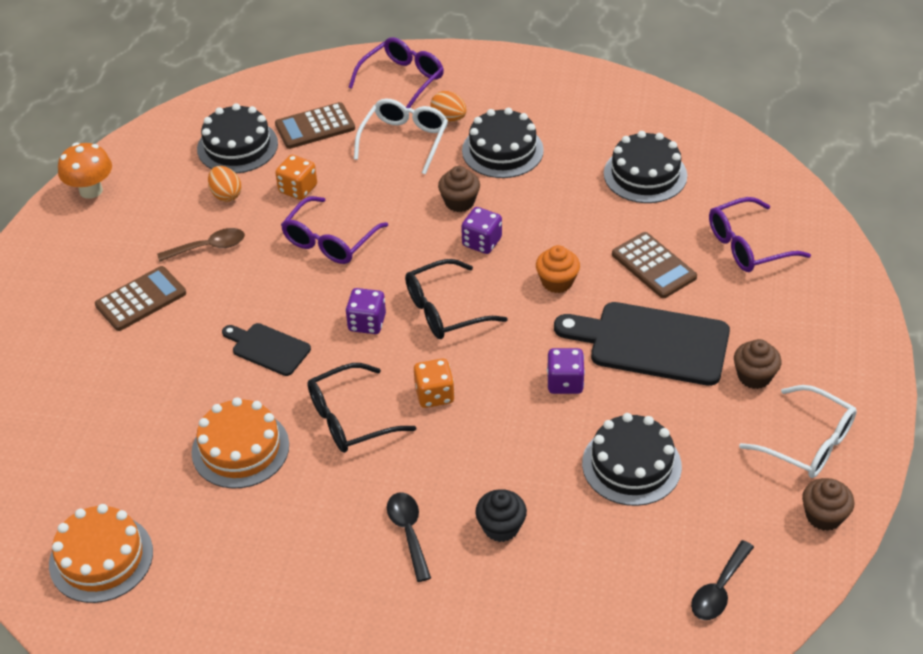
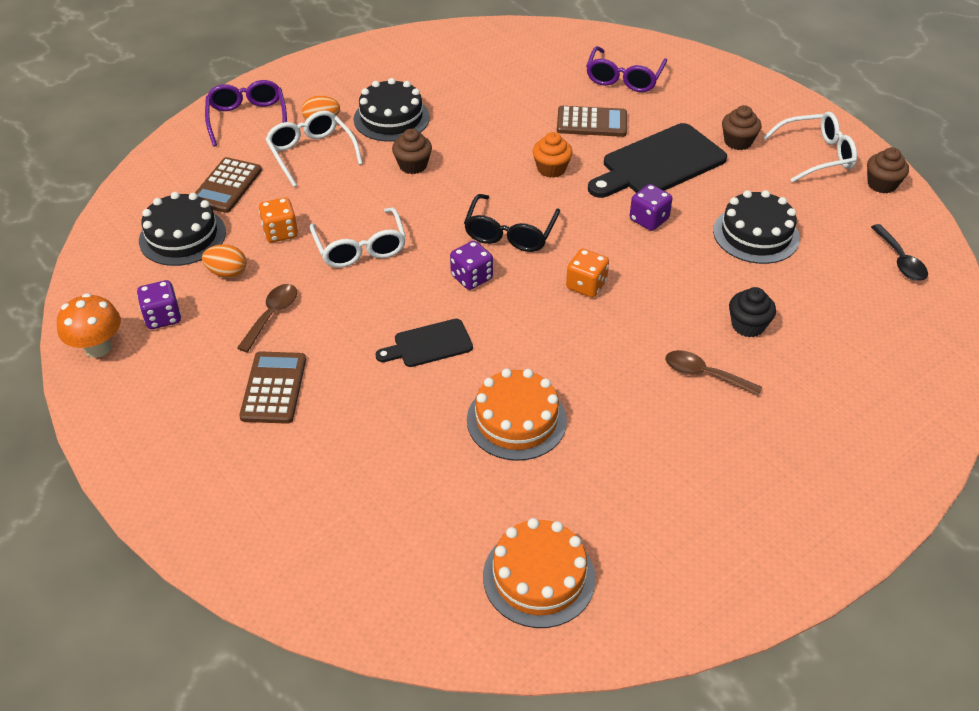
camera: 50 degrees left, 0 degrees up
(330, 240) = (360, 247): purple glasses -> white glasses
(351, 418) = (558, 341): black glasses -> none
(408, 532) = (704, 374): black spoon -> brown spoon
(482, 242) = (467, 178): purple dice -> purple dice (163, 317)
(645, 174) = (504, 77): black cake -> none

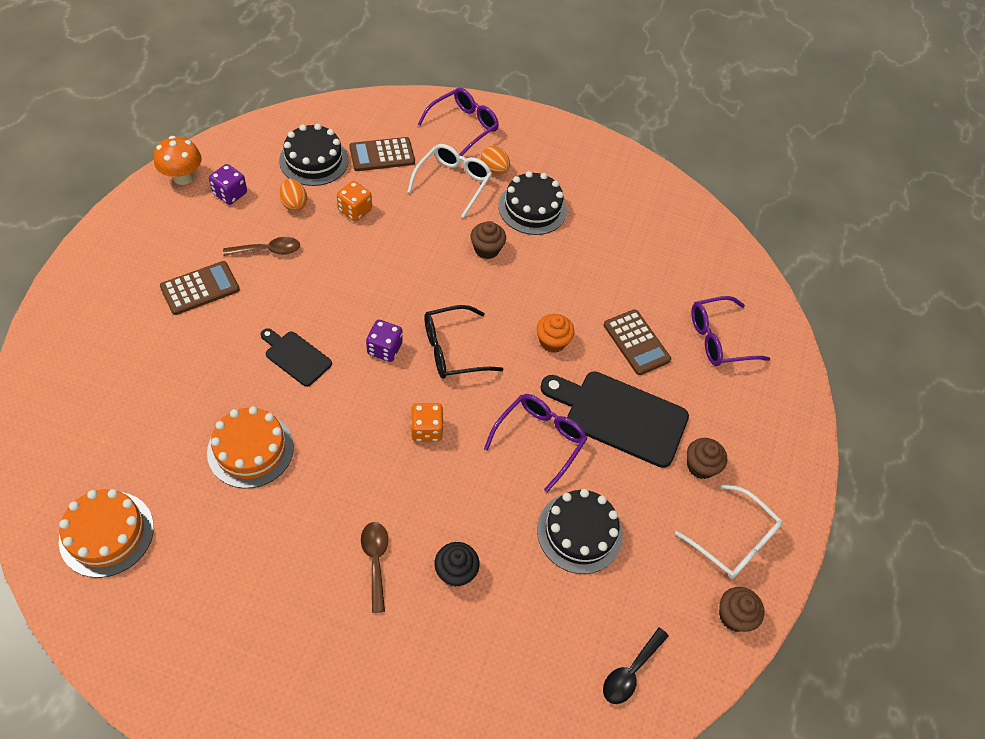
camera: 50 degrees right, 10 degrees up
(360, 247) = (371, 264): white glasses -> none
(649, 219) = (539, 440): purple dice -> purple glasses

